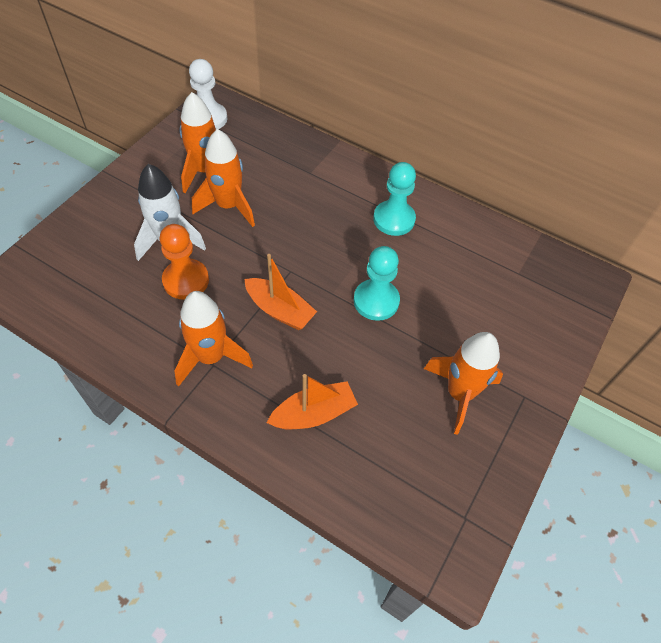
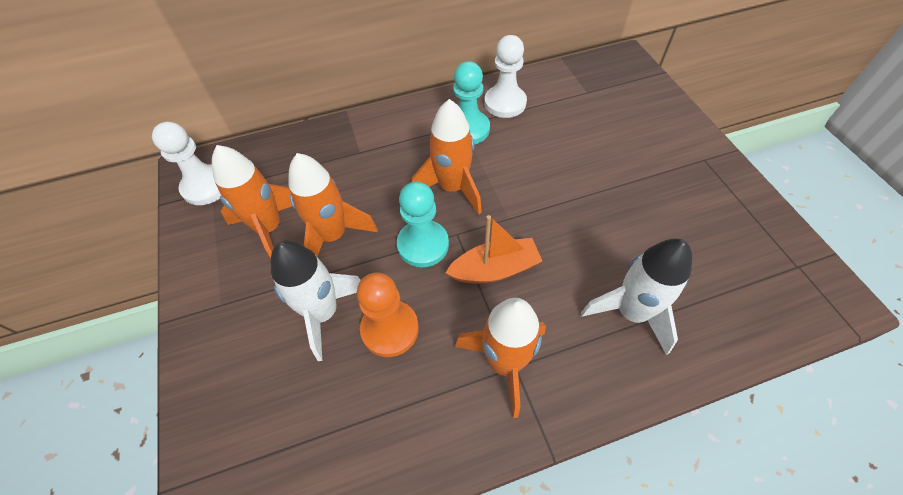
camera: 45 degrees left, 0 degrees up
(314, 413) = (631, 313): orange boat -> white rocket
(376, 301) = (543, 193): turquoise pawn -> turquoise pawn (423, 245)
(446, 226) = (505, 103): none -> white pawn
(459, 393) = (676, 196): orange rocket -> orange rocket (452, 188)

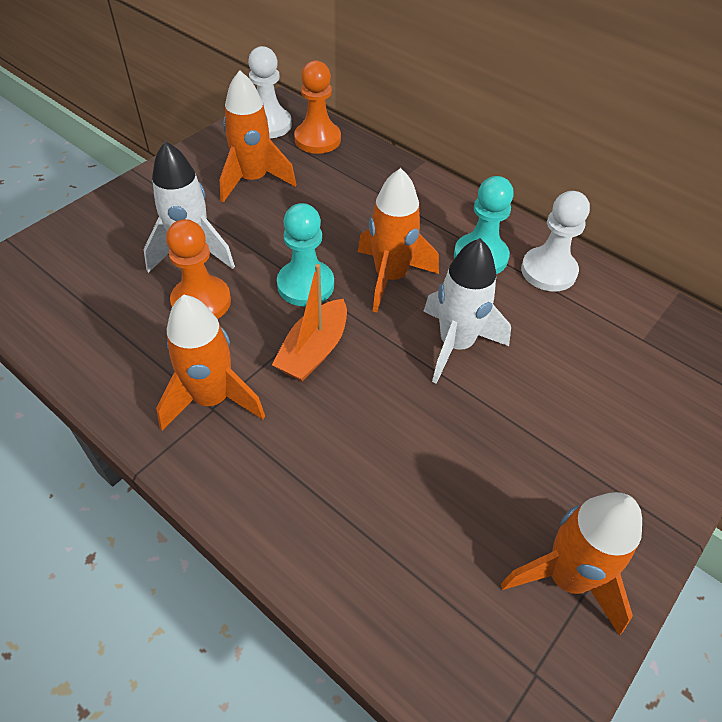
camera: 55 degrees right, 5 degrees down
(259, 162) = (317, 139): none -> orange pawn
(333, 236) = (273, 221): orange rocket -> orange rocket (566, 577)
(495, 269) = (313, 351): orange boat -> orange boat turned 75 degrees clockwise
(631, 313) = (335, 490): white rocket -> white rocket (456, 345)

